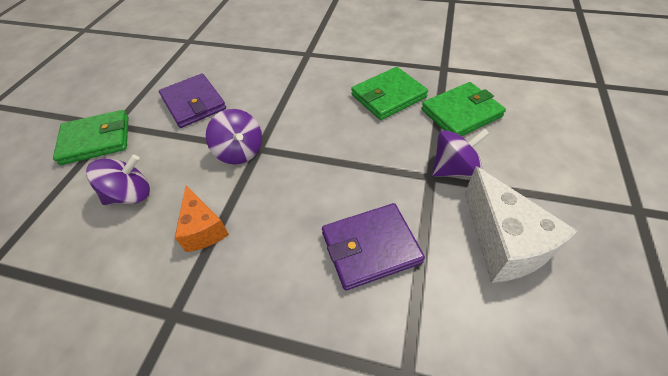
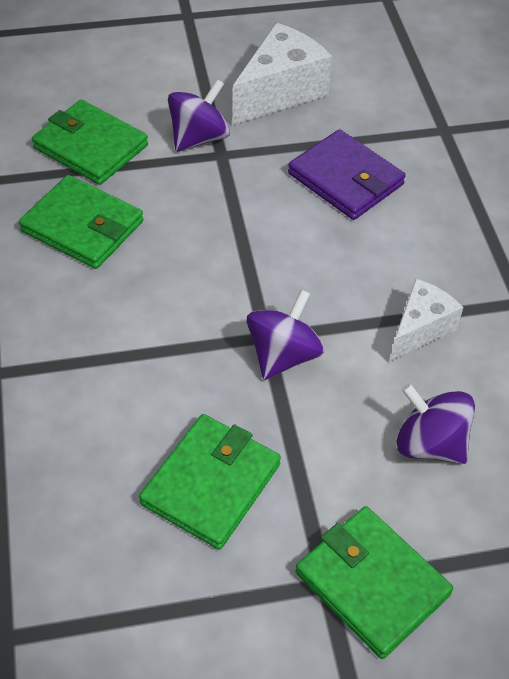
camera: 120 degrees left, 0 degrees up
(193, 103) = (211, 484): purple wallet -> green wallet
(203, 229) = (420, 329): orange cheese -> white cheese
(454, 169) = (199, 138): purple spinning top -> purple spinning top turned 90 degrees clockwise

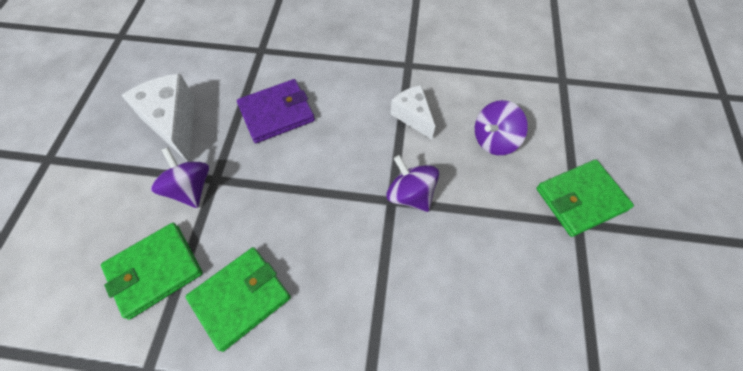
camera: 70 degrees left, 10 degrees up
(211, 484) = (500, 267): green wallet -> none

